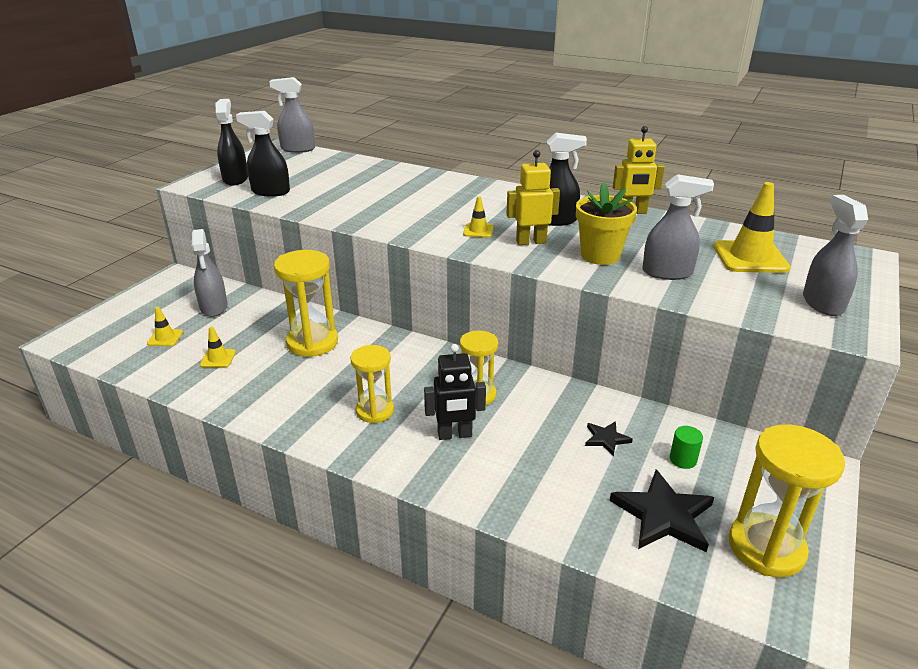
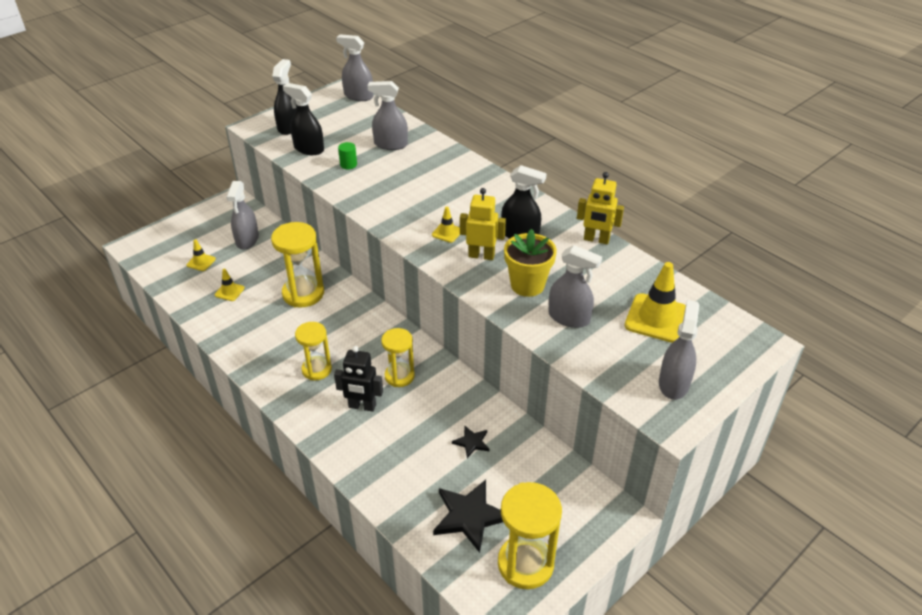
camera: 20 degrees right, 10 degrees up
(360, 177) = (390, 144): none -> grey spray bottle
(683, 459) = (518, 477): green cylinder -> green cylinder (348, 164)

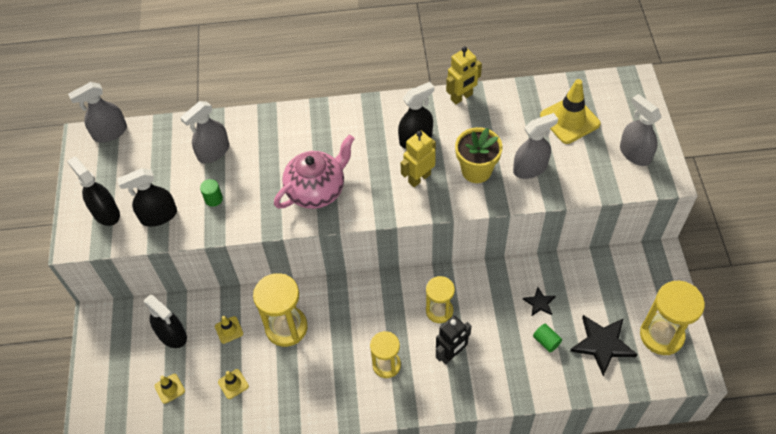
camera: 50 degrees left, 15 degrees up
(247, 240) = (172, 335): grey spray bottle -> black spray bottle
(409, 208) = (317, 190): none -> pink teapot
(434, 469) = (546, 341): none -> green cylinder
(447, 233) = (372, 183): yellow traffic cone -> yellow traffic cone (229, 330)

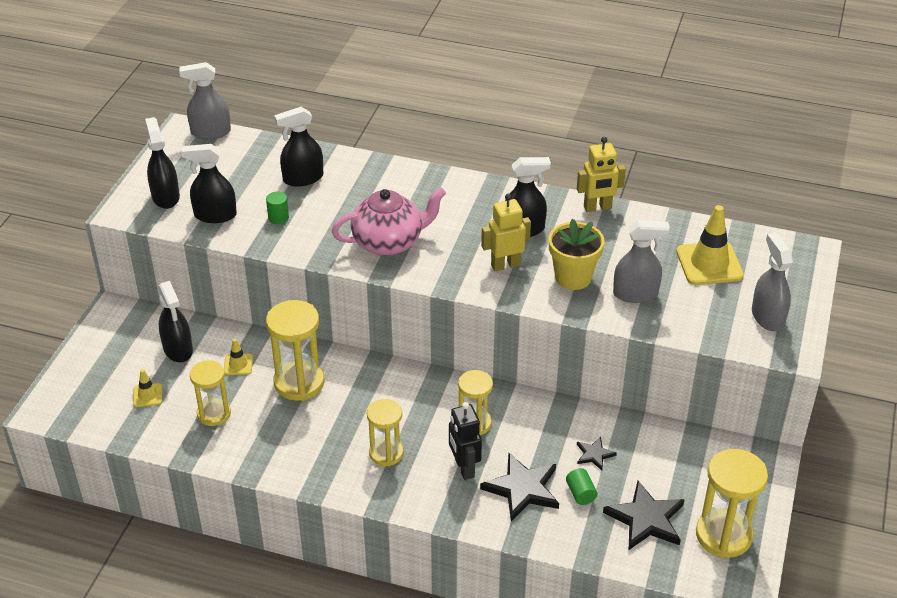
camera: 20 degrees right, 15 degrees down
(213, 152) = (303, 178): grey spray bottle -> black spray bottle
(233, 384) = (214, 414): yellow traffic cone -> yellow hourglass
(451, 354) = (464, 468): black robot -> black robot turned 90 degrees clockwise
(503, 354) = (522, 489): none -> black star

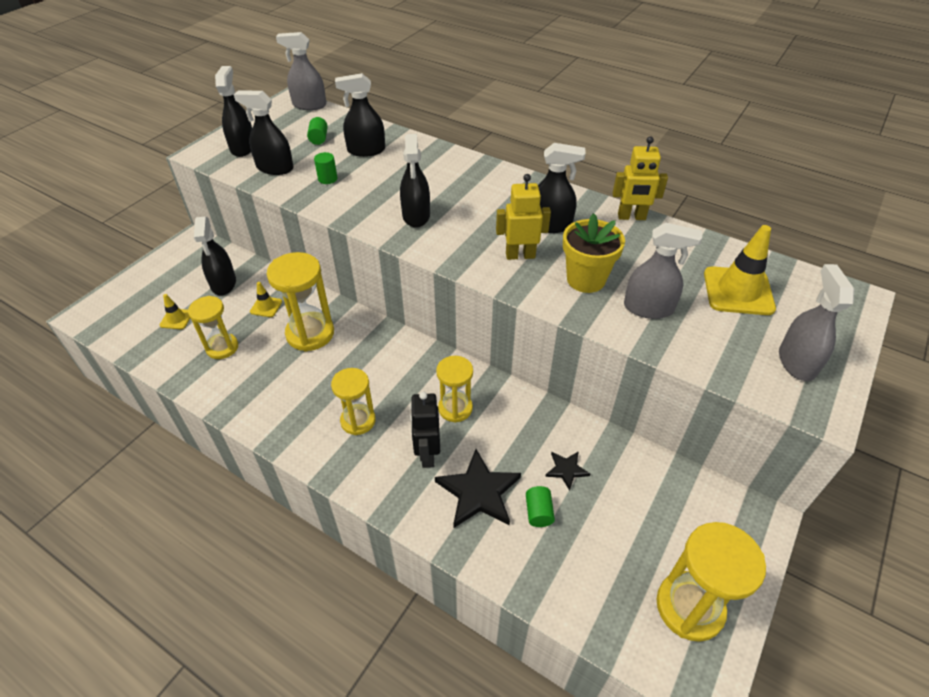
camera: 15 degrees right, 5 degrees up
(244, 172) = (319, 139): none -> green cylinder
(389, 242) = (416, 216): pink teapot -> black spray bottle
(646, 519) = (603, 562): black star -> none

